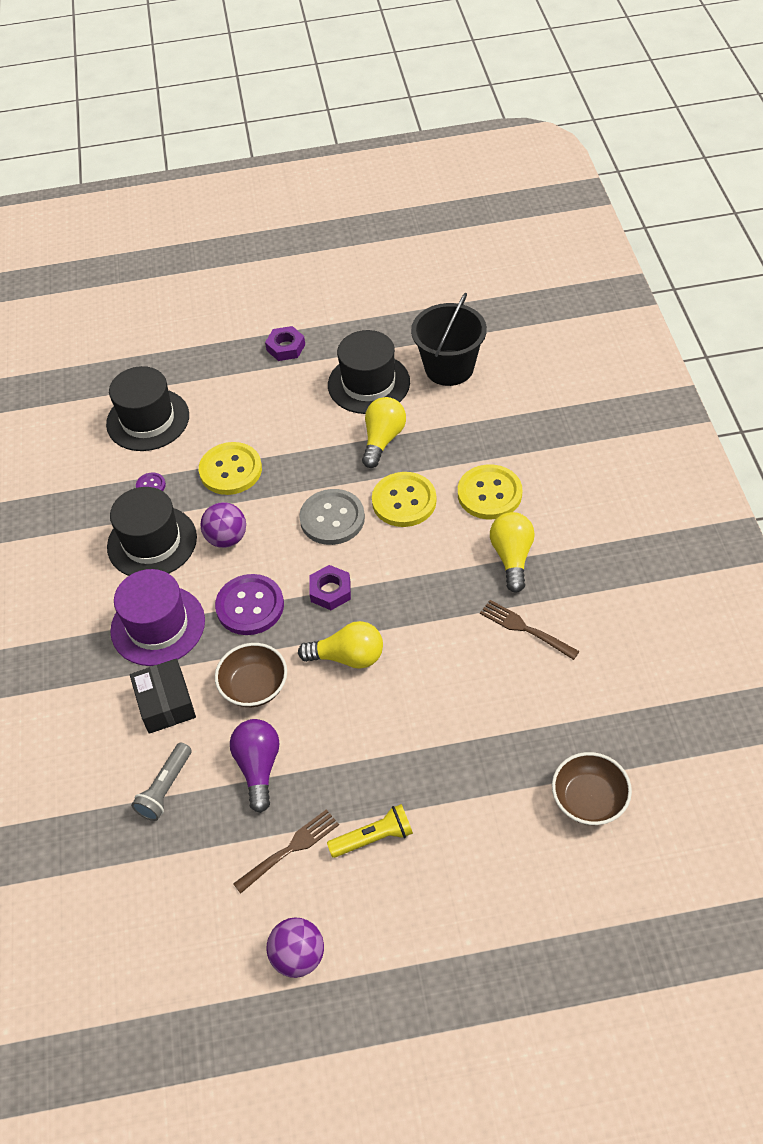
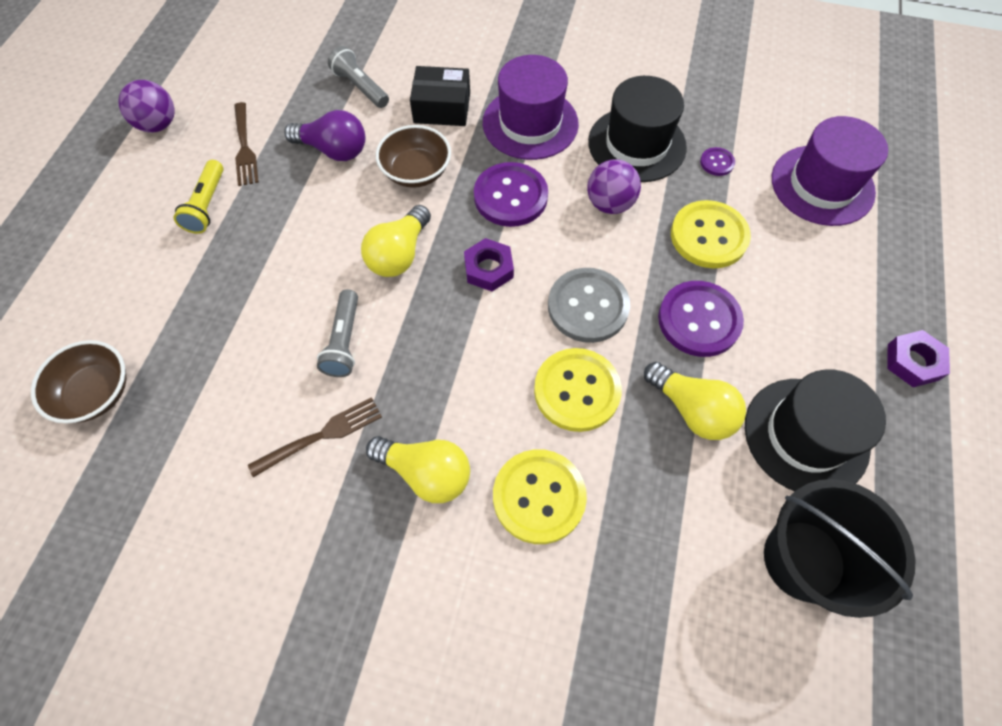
camera: 110 degrees right, 10 degrees up
(148, 420) = (822, 185): black hat -> purple hat
(310, 455) = (699, 320): none -> purple button
(446, 654) = (344, 341): none -> grey flashlight

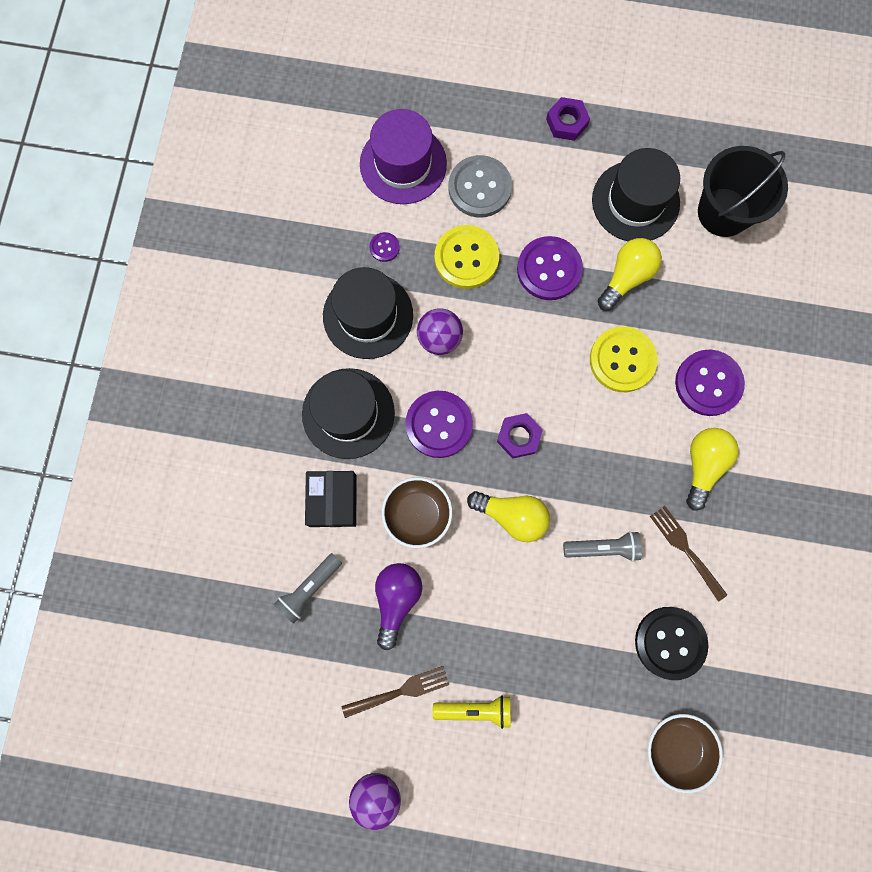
camera: 95 degrees left, 15 degrees up
(215, 401) = (670, 642): none -> black button
(530, 123) = (348, 413): purple hat -> black hat
(539, 497) = (708, 383): yellow button -> purple button
(588, 306) = (546, 354): grey button -> grey button (479, 188)

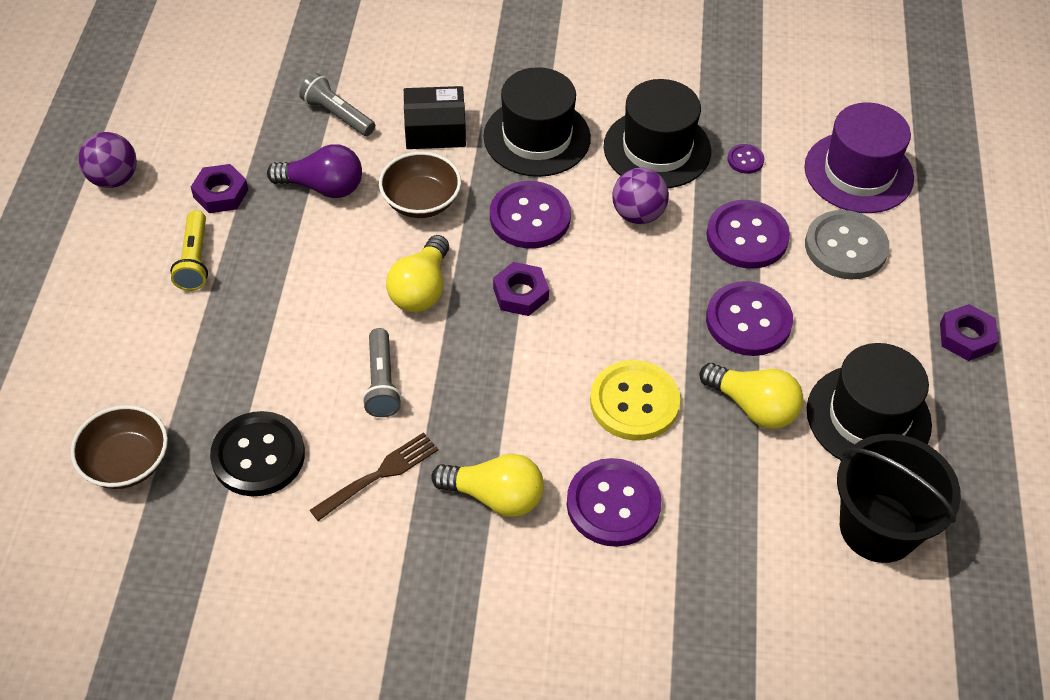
camera: 85 degrees right, 25 degrees down
(400, 691) = (221, 194): brown fork -> purple nut
(466, 258) = (747, 236): yellow button -> purple button

